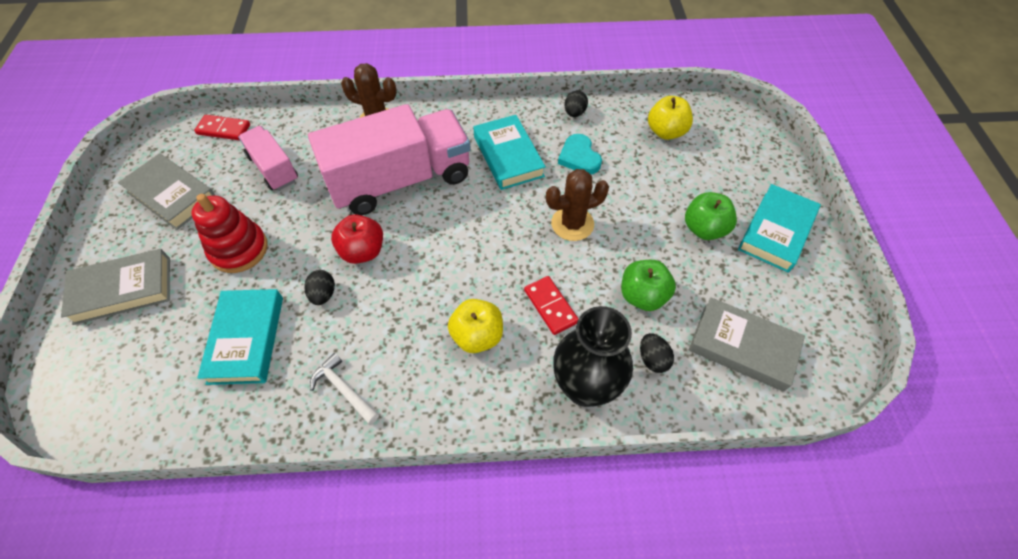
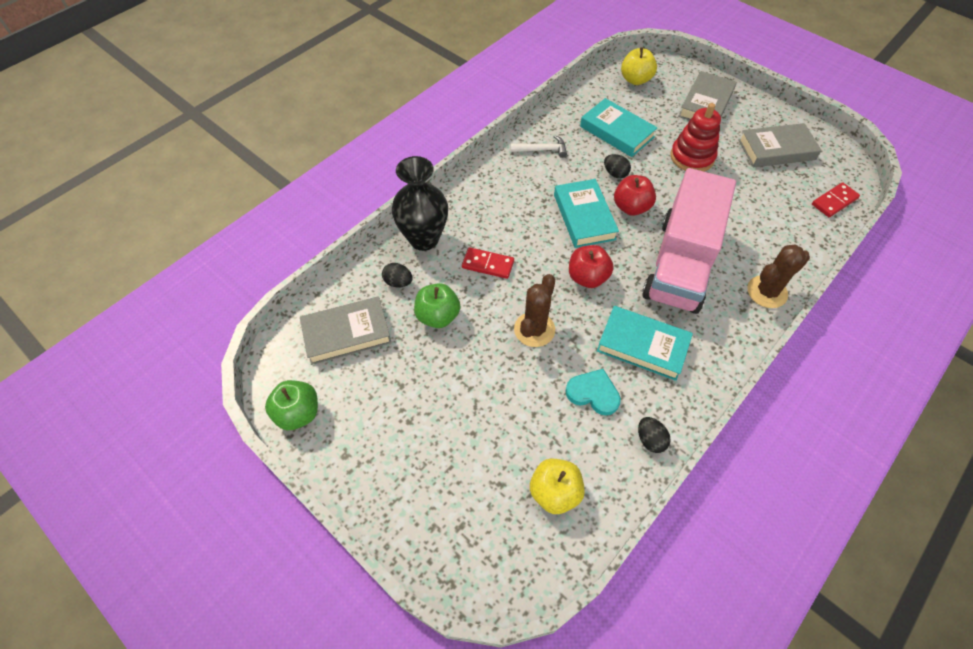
camera: 135 degrees right, 0 degrees up
(273, 168) = (760, 206): pink truck -> none
(477, 336) = (509, 218): yellow apple -> yellow apple (635, 80)
(482, 227) = (587, 277): none -> red apple
(704, 229) = (438, 407): green apple -> green apple (298, 413)
(776, 231) = (379, 455): turquoise book -> turquoise book (584, 217)

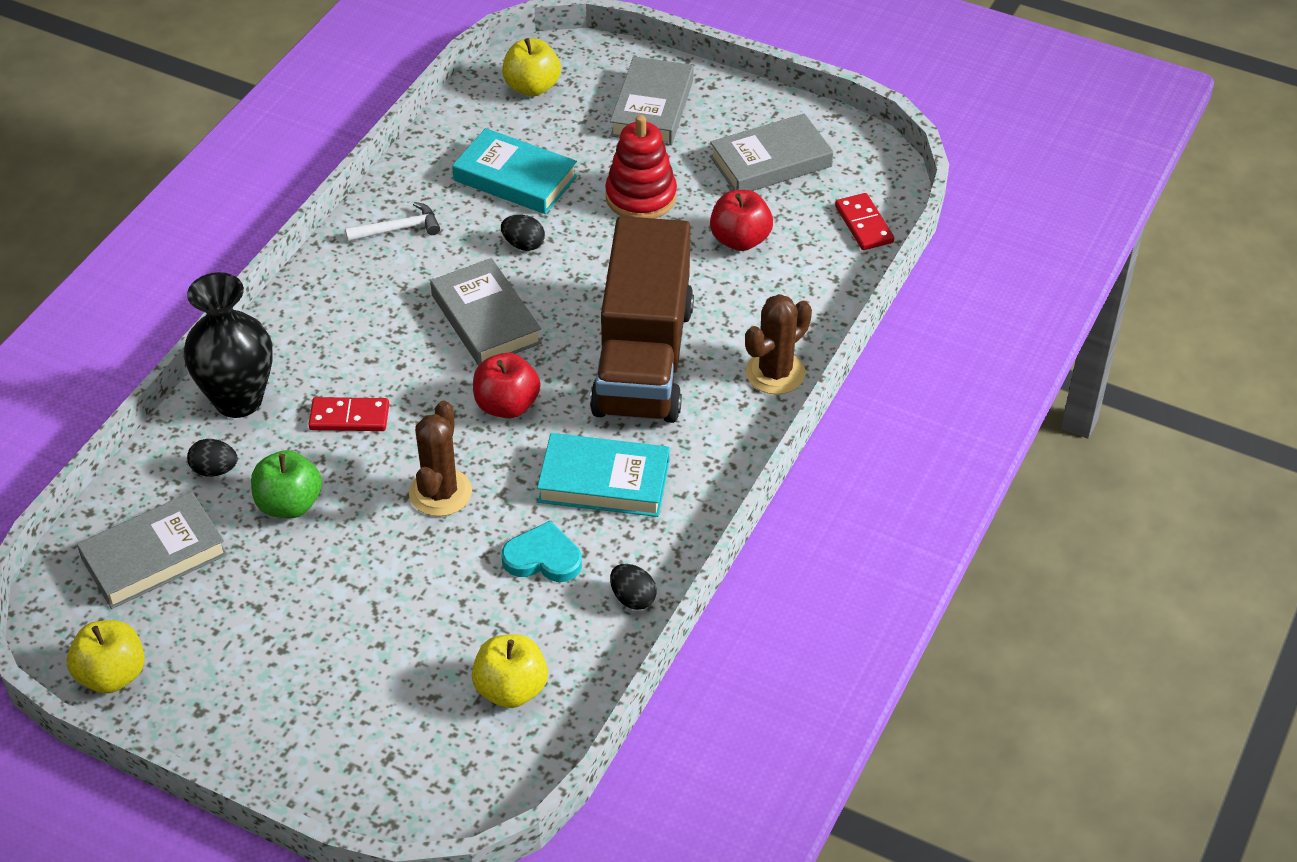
camera: 15 degrees left, 10 degrees down
(298, 413) = (112, 675): green apple -> yellow apple
(584, 217) = (486, 319): turquoise book -> grey book
(631, 207) = (557, 291): red apple -> red apple (740, 240)
(680, 264) = (643, 359): pink truck -> brown truck
(834, 201) = (863, 224): red domino -> red domino turned 60 degrees counterclockwise

